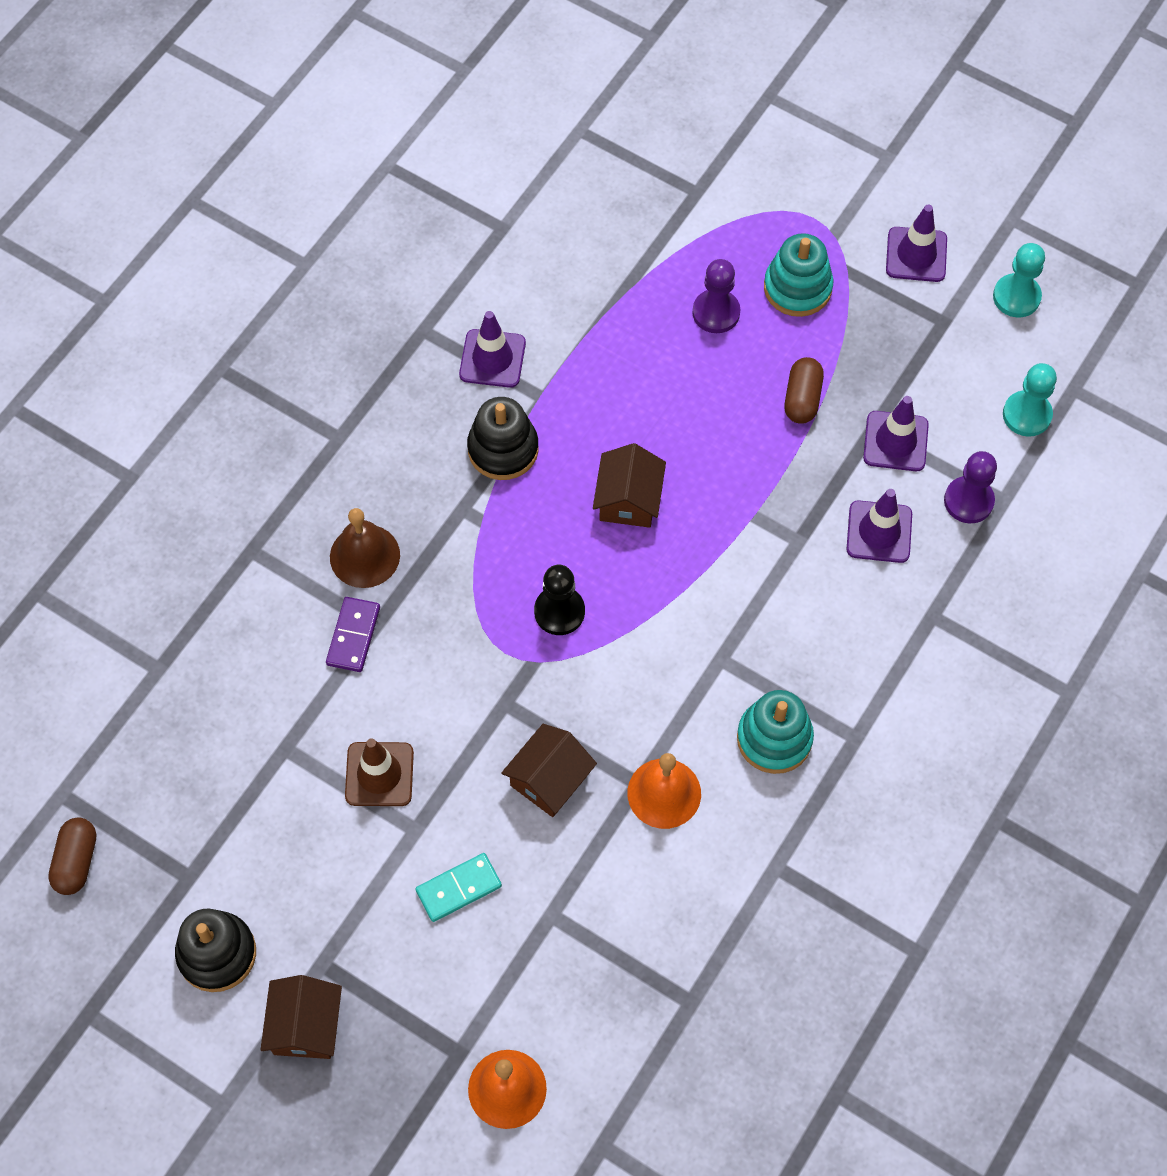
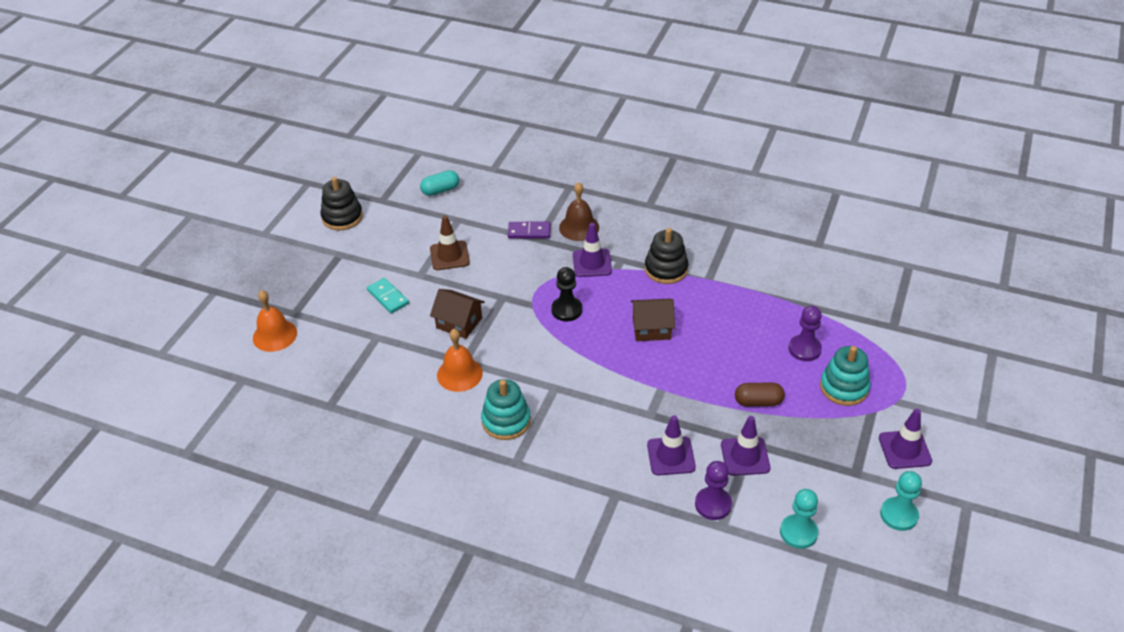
camera: 80 degrees right, 20 degrees down
(76, 861) = (385, 163): brown capsule -> none
(192, 768) = (440, 190): none -> turquoise capsule
(305, 1026) = (306, 254): brown house -> none
(492, 359) = (725, 255): purple traffic cone -> purple traffic cone (592, 263)

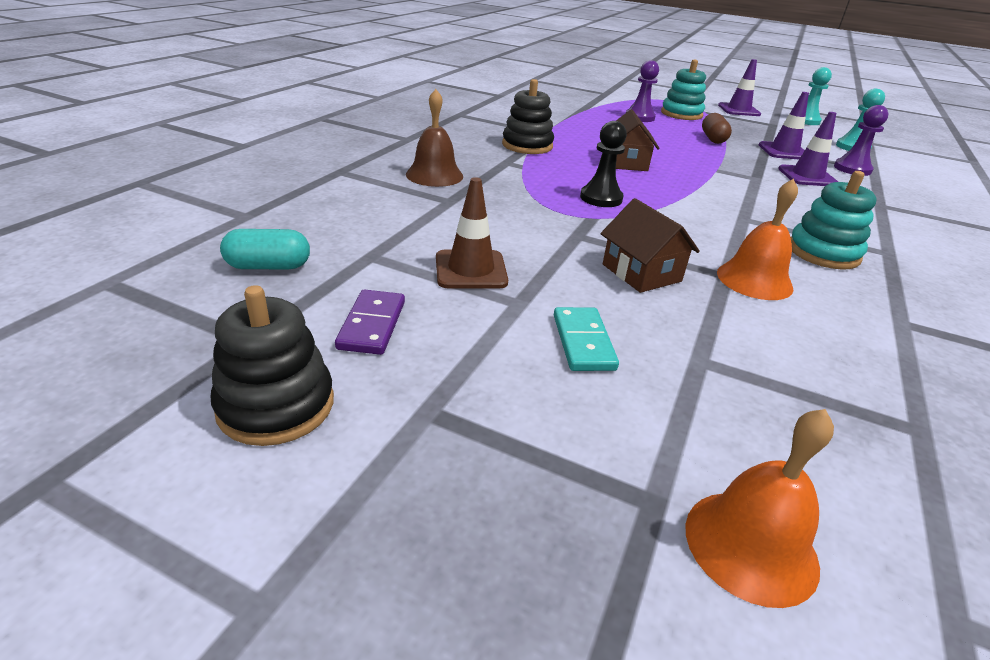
camera: 90 degrees left, 10 degrees down
(388, 297) = (583, 342): turquoise domino -> turquoise domino turned 60 degrees counterclockwise
(440, 190) = (268, 266): turquoise capsule -> turquoise capsule turned 75 degrees counterclockwise
(459, 323) = (641, 273): brown house -> brown house turned 60 degrees counterclockwise
(529, 232) = (431, 204): purple domino -> purple domino (372, 325)
(592, 263) = (510, 176): purple traffic cone -> none

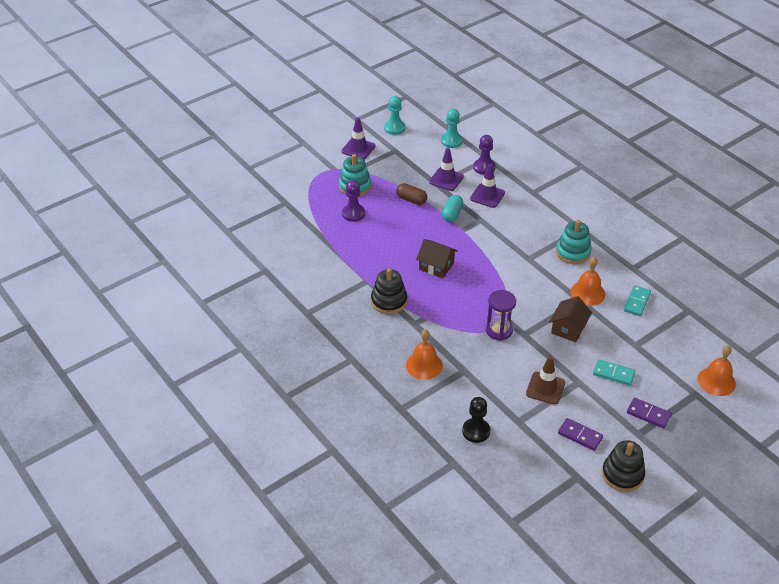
camera: 60 degrees left, 10 degrees up
(268, 266) = (517, 461): turquoise capsule -> turquoise capsule (452, 214)
(434, 175) = (424, 365): brown bell -> orange bell
(504, 417) = (648, 414): none -> purple domino
(560, 215) = (499, 330): none -> purple hourglass
(601, 198) = (484, 303): black pawn -> black pawn (476, 431)
(641, 273) = (568, 328): brown house -> brown house turned 60 degrees counterclockwise
(820, 341) = (636, 302): none -> turquoise domino

